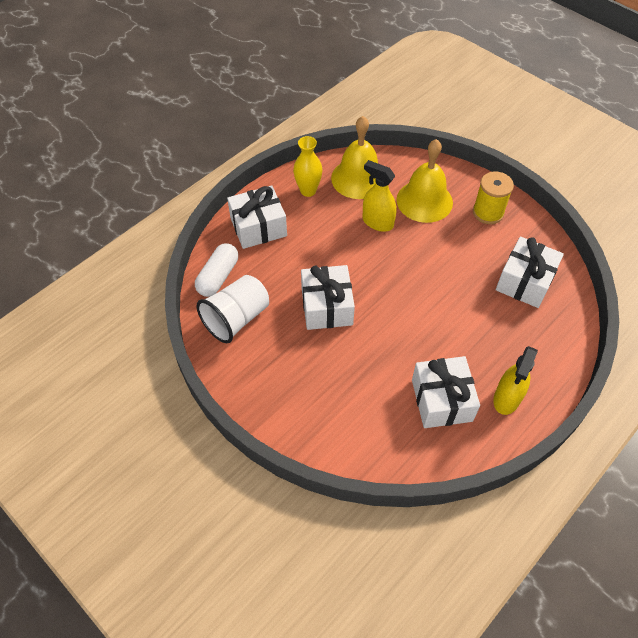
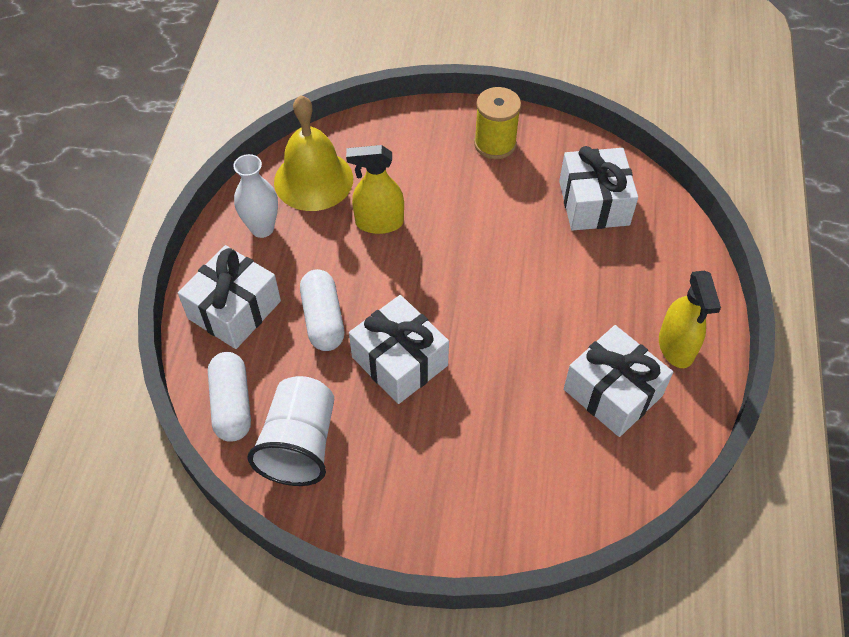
camera: 35 degrees left, 0 degrees up
(302, 259) = (323, 319): none -> white capsule
(308, 191) = (262, 228): yellow vase -> white vase
(424, 201) = (413, 167): yellow bell -> none

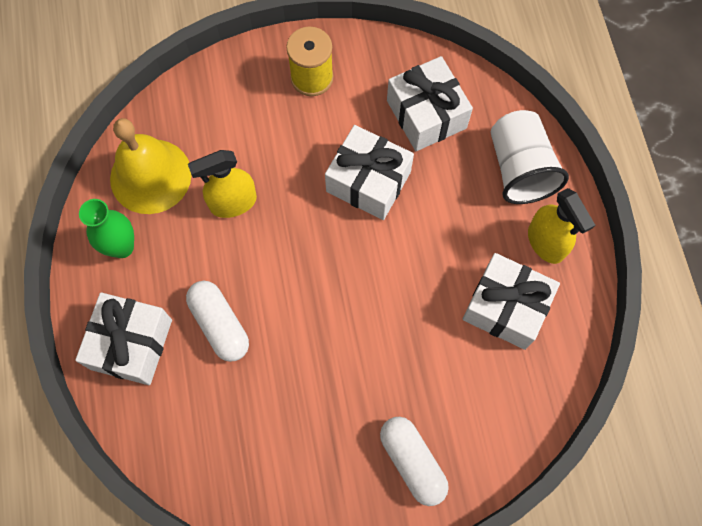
camera: 20 degrees left, 15 degrees up
(232, 404) = (170, 442): white capsule -> white capsule (412, 462)
(262, 228) = (122, 247): white vase -> green vase
(300, 444) = (248, 459): white cup -> white cup (519, 168)
(400, 361) = (307, 343): white gift -> white gift (368, 181)

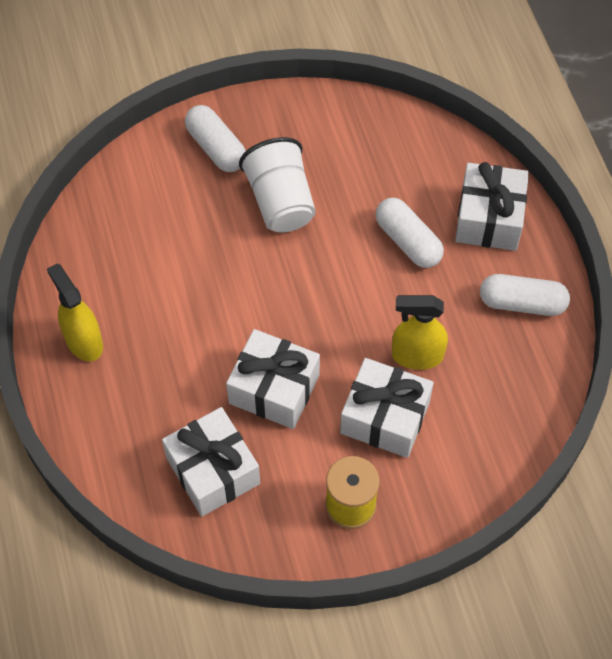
camera: 175 degrees right, 10 degrees down
(122, 247) = (522, 303): green vase -> white capsule
(150, 176) = (511, 376): yellow bell -> none
(233, 203) = (417, 355): yellow spray bottle -> yellow spray bottle turned 150 degrees counterclockwise
(506, 307) = (128, 277): white gift -> white gift (385, 417)
(519, 168) = (107, 416): white cup -> white cup (280, 201)

